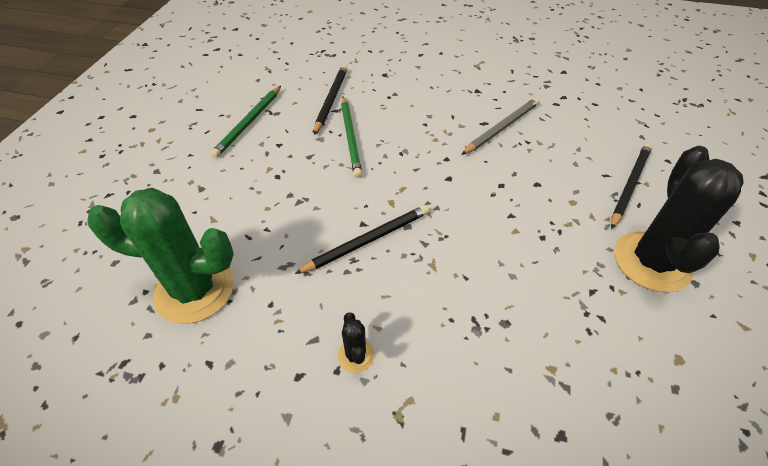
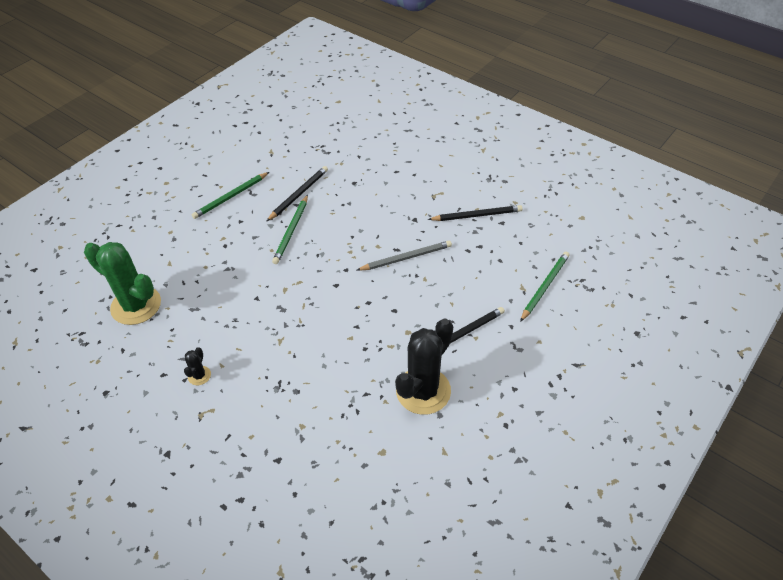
camera: 25 degrees right, 0 degrees up
(367, 240) = (251, 310): black pencil -> black pencil (477, 215)
(659, 114) = (544, 286): none -> green pencil

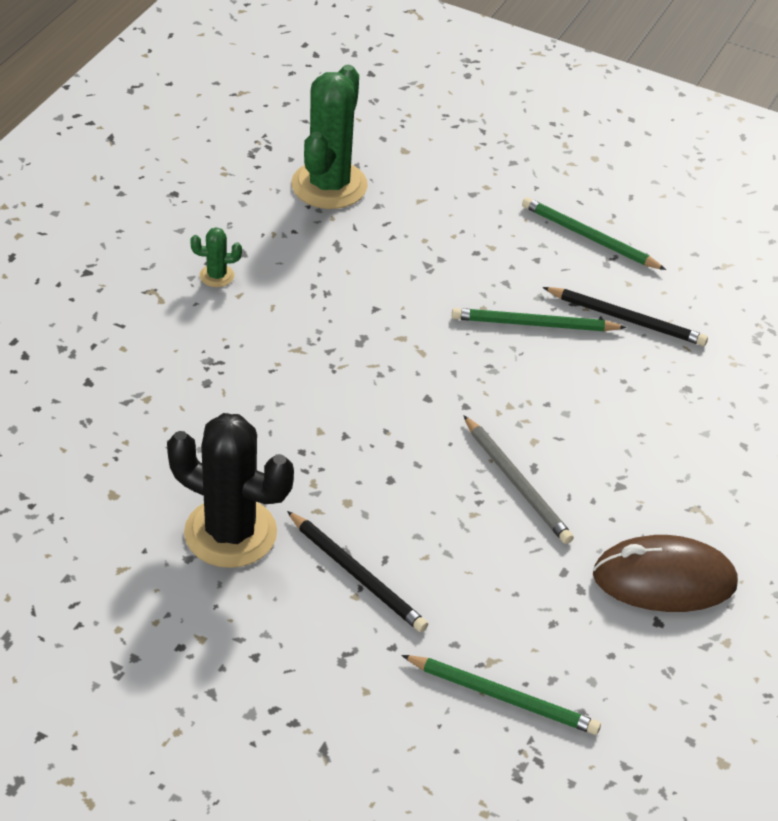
camera: 75 degrees right, 5 degrees down
(199, 375) = (216, 276): black cactus -> green cactus
(477, 215) = (664, 580): black pencil -> brown mouse

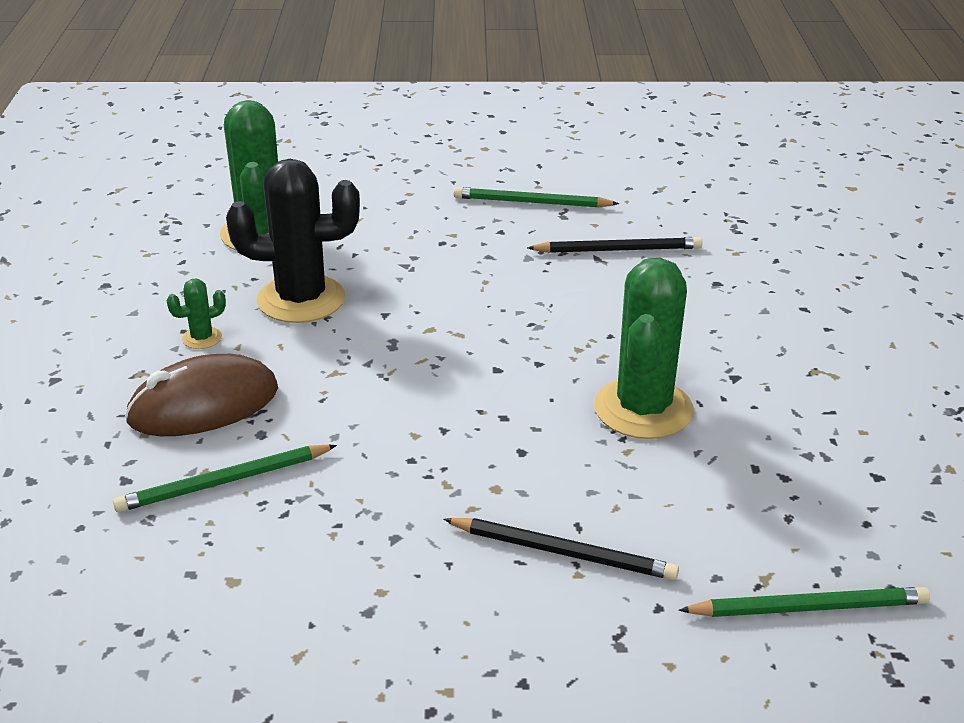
camera: 25 degrees left, 10 degrees down
(230, 533) = (396, 566): black cactus -> black cactus (301, 299)
(517, 483) = (643, 409): grey pencil -> green cactus
(534, 324) = (542, 279): green pencil -> green pencil (224, 482)
(664, 580) = (847, 439): brown mouse -> brown mouse (203, 405)

